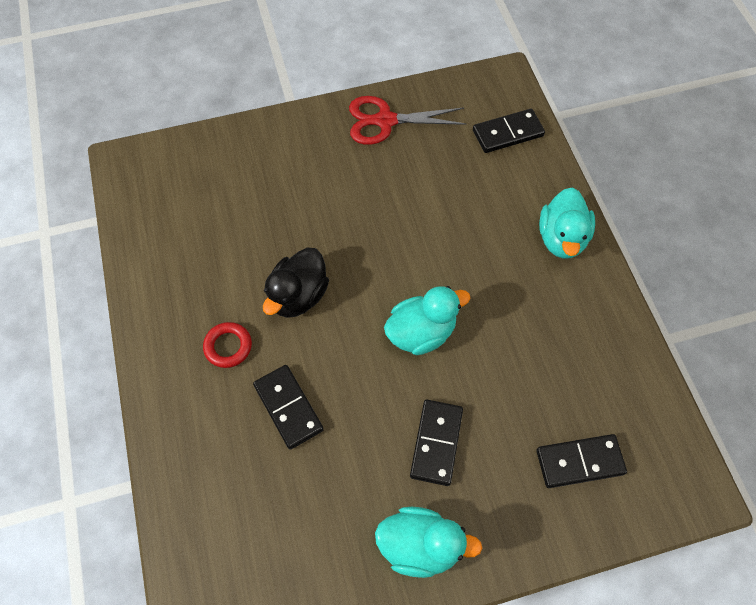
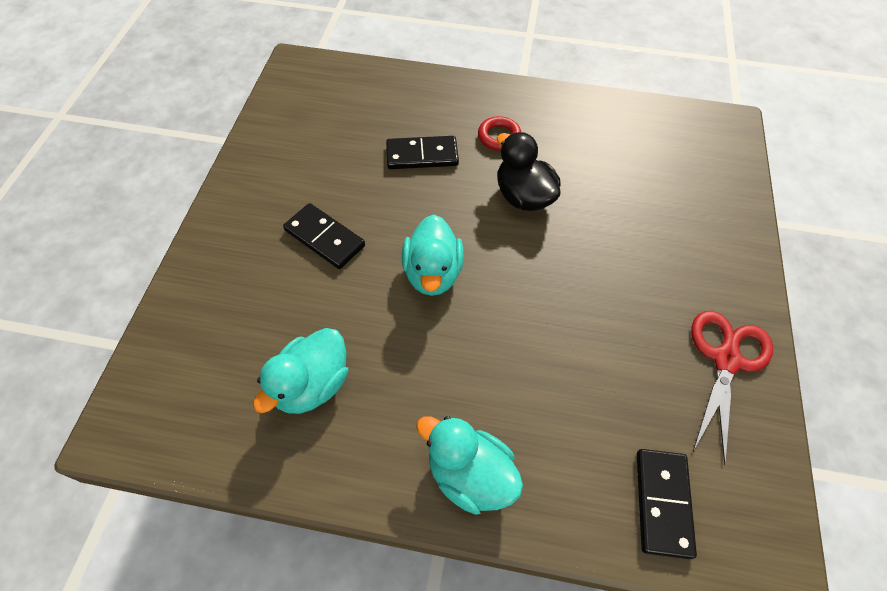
camera: 115 degrees right, 5 degrees down
(420, 545) = (258, 193): turquoise duck -> turquoise duck (312, 384)
(579, 461) = (226, 340): black domino -> none

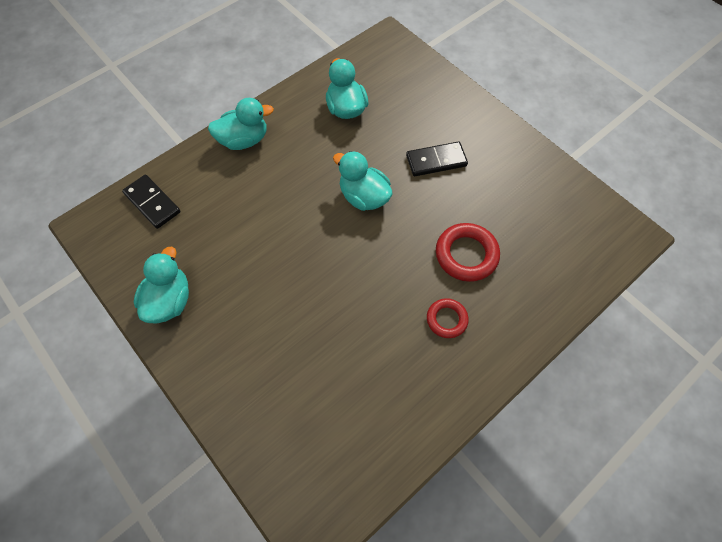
camera: 130 degrees right, 5 degrees up
(422, 155) = (466, 255): black domino -> red ring
(523, 196) = (377, 290): black duck -> none
(726, 360) = (169, 301): red scissors -> turquoise duck

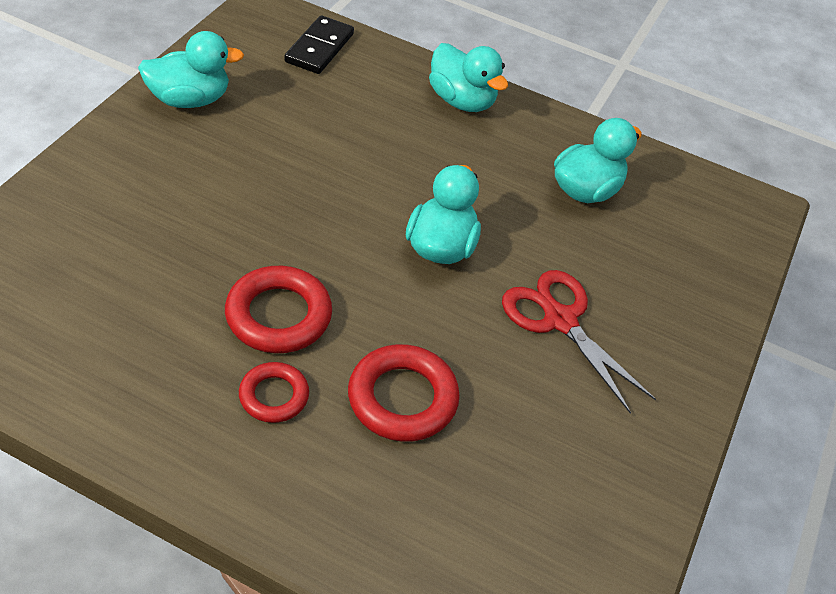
camera: 60 degrees right, 15 degrees down
(388, 300) = (278, 315): none -> red ring
(436, 161) = (560, 320): black domino -> red scissors

